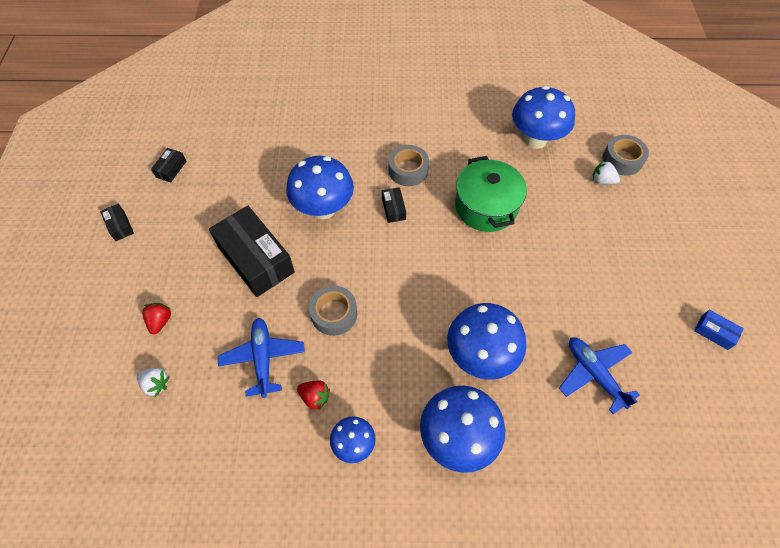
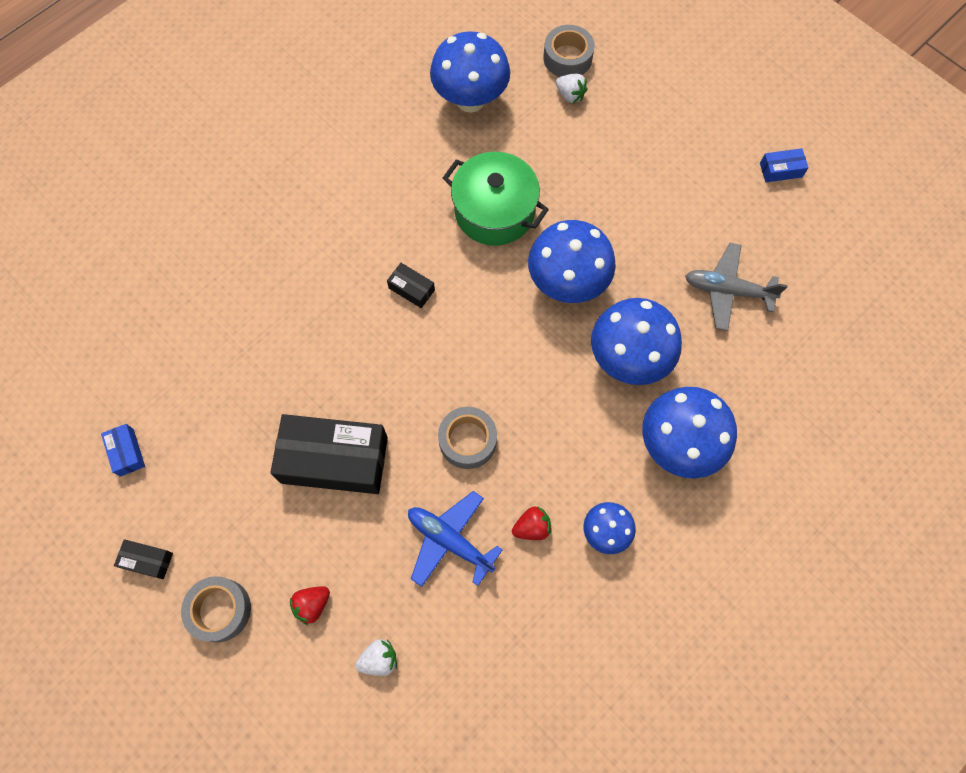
camera: 45 degrees left, 10 degrees up
(160, 321) = (312, 605): red strawberry -> red strawberry turned 90 degrees counterclockwise
(171, 169) = (127, 452): black box -> blue box
(323, 209) = (343, 349): blue mushroom -> blue mushroom (567, 283)
(408, 170) = (382, 236): grey tape -> grey tape (220, 610)
(594, 374) = (727, 290): blue plane -> grey plane
(602, 180) = (570, 95): white strawberry -> white strawberry turned 120 degrees counterclockwise

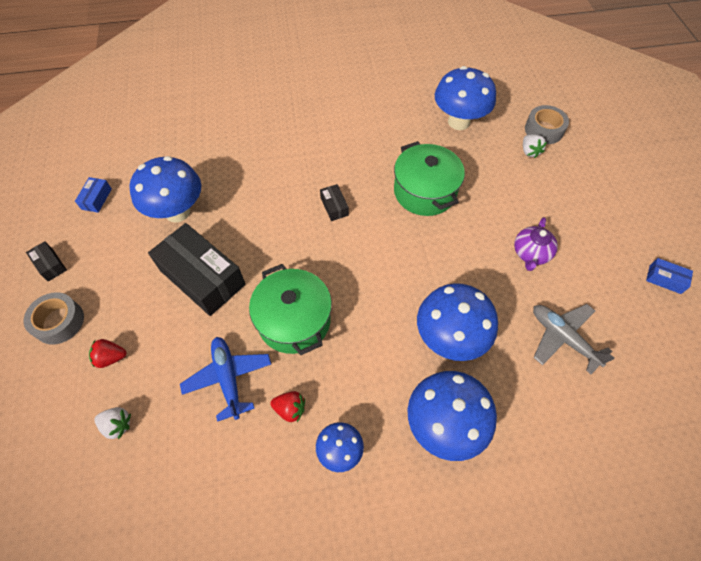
camera: 35 degrees right, 10 degrees down
(468, 440) = (294, 320): grey tape -> green pot
(567, 283) = (441, 262): blue mushroom -> blue mushroom (177, 212)
(645, 218) = (531, 253): none -> purple teapot

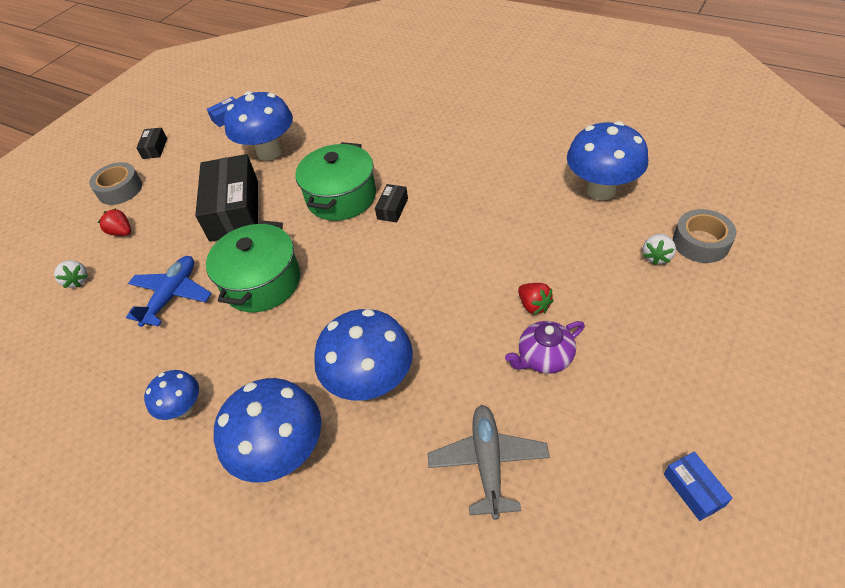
camera: 45 degrees right, 10 degrees down
(290, 409) = (186, 349): red strawberry -> red strawberry (533, 305)
(425, 192) = (492, 238): green pot -> green pot (341, 197)

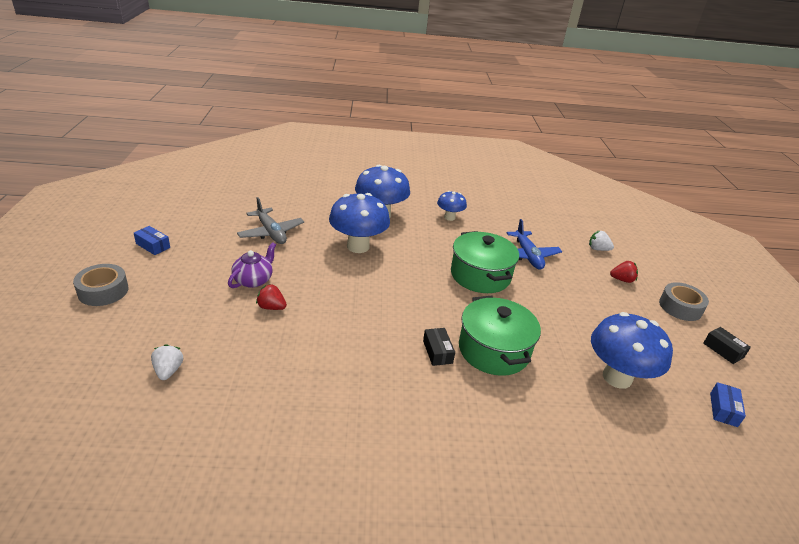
camera: 140 degrees right, 15 degrees down
(234, 210) = (567, 315): black box -> none
(601, 190) = (233, 432): blue mushroom -> none
(700, 242) = (120, 396): grey tape -> grey tape (103, 291)

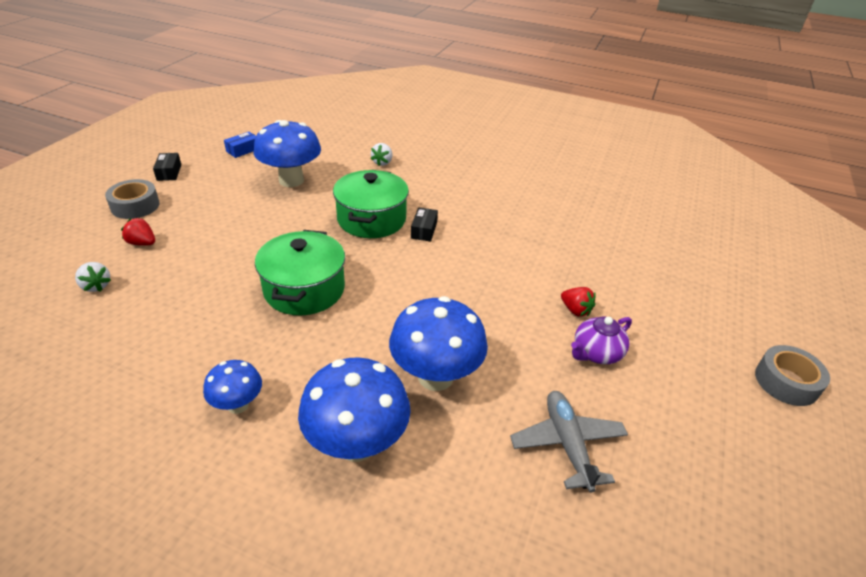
camera: 155 degrees left, 5 degrees up
(153, 245) = (760, 460): blue box -> none
(168, 371) = (672, 272): white strawberry -> white strawberry (382, 162)
(527, 256) = (208, 300): blue plane -> none

